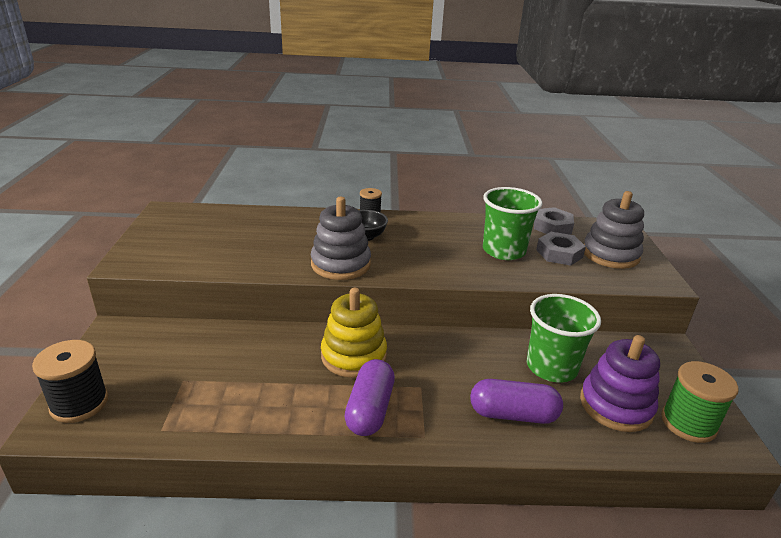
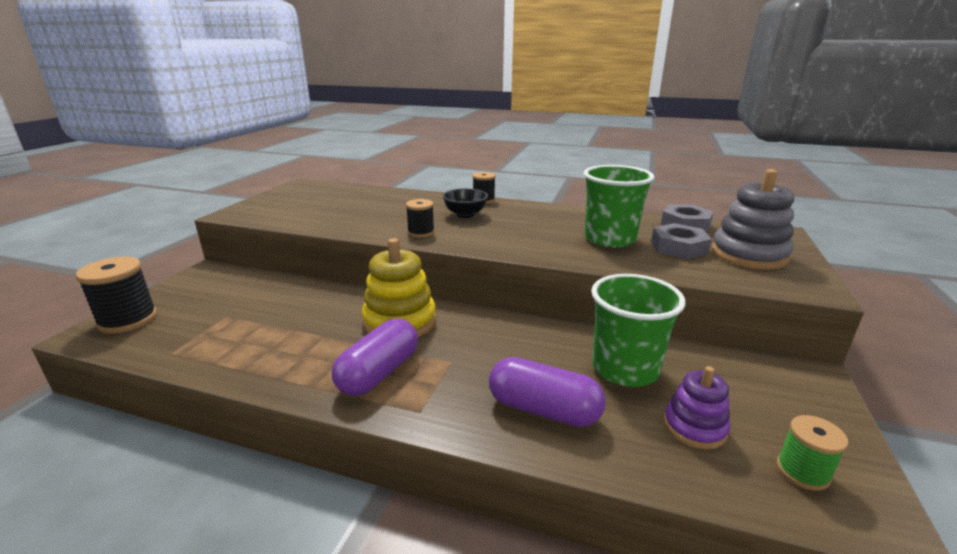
camera: 20 degrees right, 5 degrees down
(341, 264) = (421, 232): grey stacking toy -> black spool
(616, 405) = (694, 427): purple stacking toy -> purple stacking toy, size x0.61
(688, 423) = (802, 472): green spool -> green spool, size x0.60

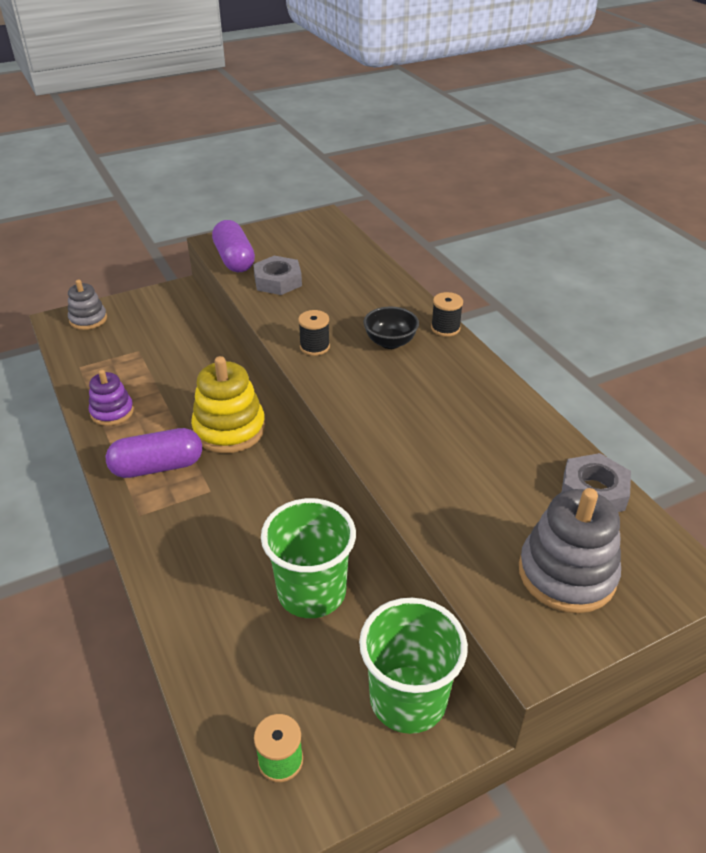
camera: 45 degrees right, 15 degrees up
(128, 320) = (88, 319): black spool -> grey stacking toy
(543, 410) = (204, 574): purple capsule -> purple capsule (234, 259)
(610, 239) = (464, 458): green cup -> green cup (408, 699)
(678, 247) = (511, 514): grey nut -> grey nut (278, 281)
(694, 427) = (273, 671): purple stacking toy -> purple stacking toy (112, 412)

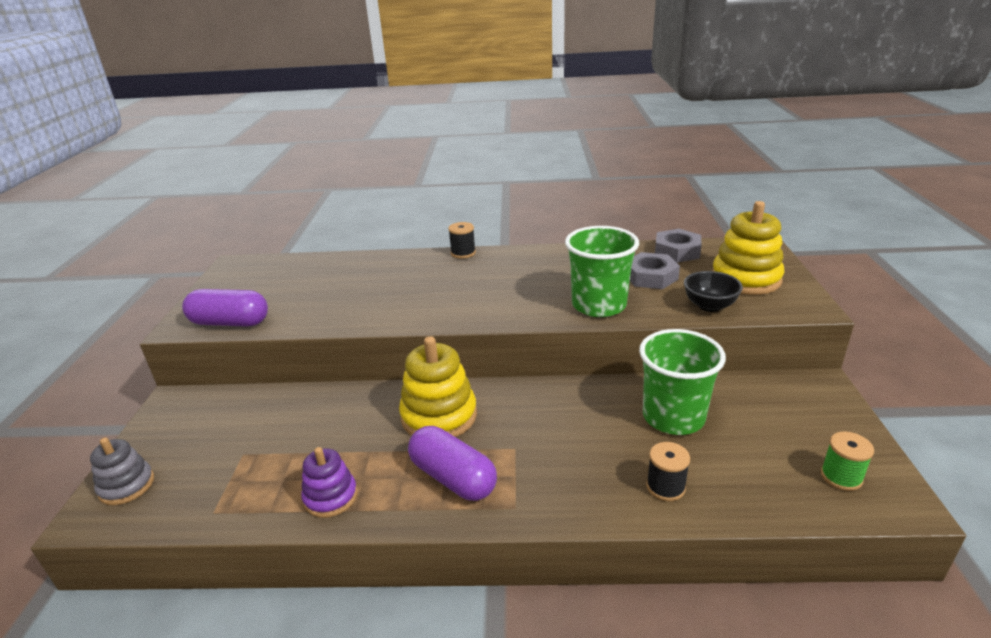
camera: 60 degrees left, 10 degrees down
(157, 467) = (453, 478): purple capsule -> purple capsule turned 60 degrees counterclockwise
(278, 281) = (301, 307): grey nut -> grey nut (650, 277)
(314, 347) = (424, 311): black spool -> black spool (665, 487)
(390, 342) = (456, 278): black bowl -> black bowl (709, 306)
(408, 699) = (794, 398): green cup -> green cup (599, 305)
(566, 574) = (745, 279): grey stacking toy -> yellow stacking toy

